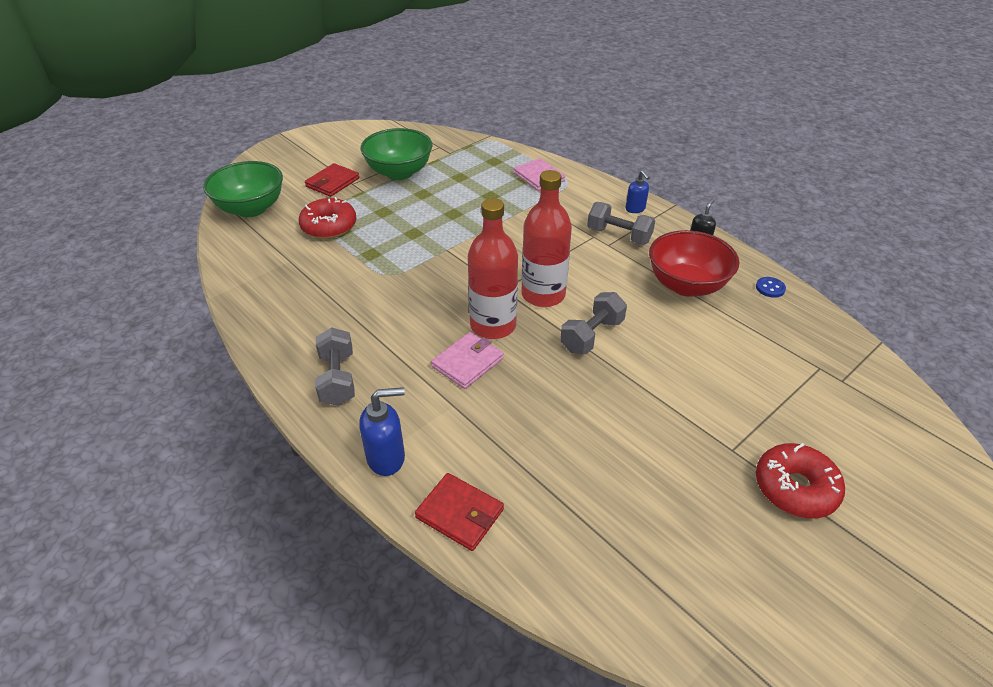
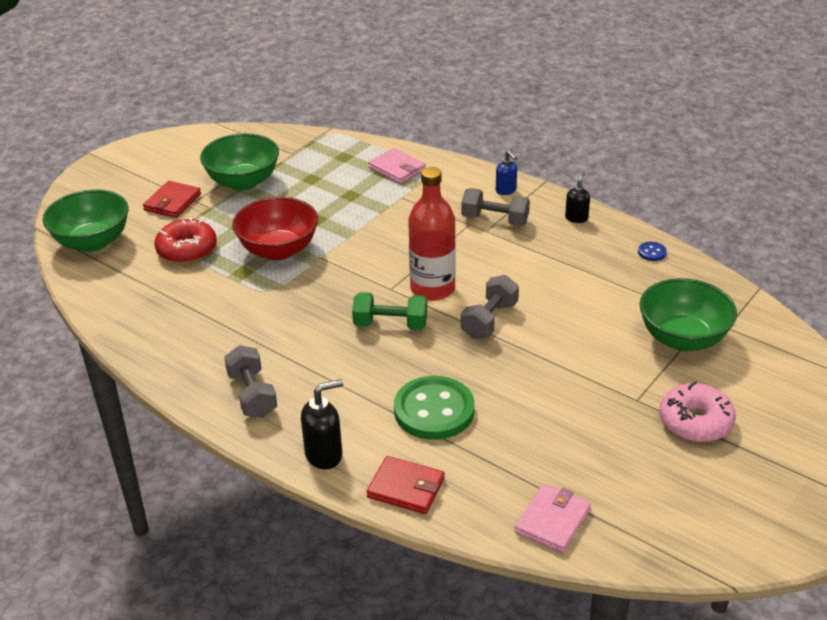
camera: 10 degrees left, 5 degrees down
(387, 458) = (324, 455): blue soap dispenser -> black soap dispenser
(467, 363) = (375, 362): pink wallet -> pink wallet (552, 521)
(493, 325) = (390, 324): red bottle -> green dumbbell
(512, 426) = (434, 410): none -> green button
(686, 285) = (571, 260): red bowl -> red bowl (278, 250)
(791, 386) = (682, 338): none -> green bowl
(795, 488) = (695, 422): red donut -> pink donut

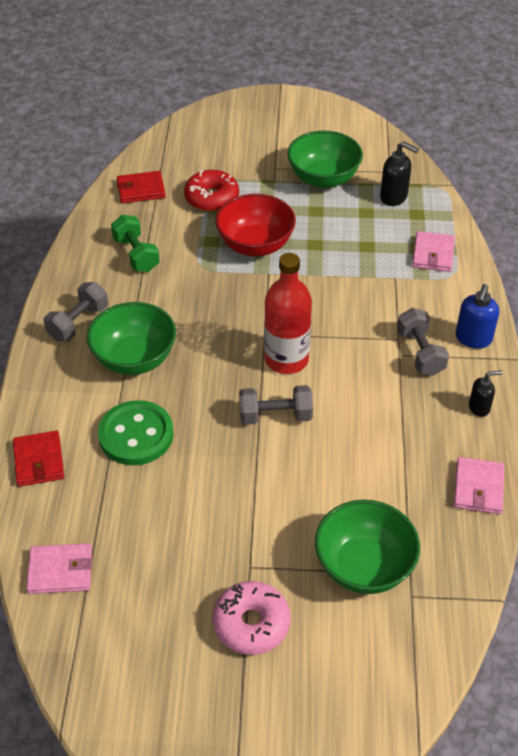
camera: 55 degrees right, 10 degrees up
(92, 242) = (178, 148): green bowl -> green bowl (134, 359)
(172, 202) = (261, 158): red wallet -> red wallet (141, 189)
(324, 455) = (43, 396): black soap dispenser -> black soap dispenser (394, 197)
(390, 324) = (219, 357): green dumbbell -> green dumbbell (136, 254)
(506, 190) = (473, 339): blue soap dispenser -> blue soap dispenser, size x1.53
(652, 252) = (478, 488): blue button -> pink wallet

